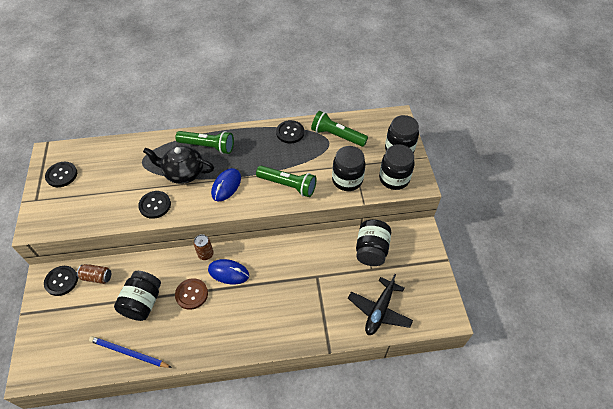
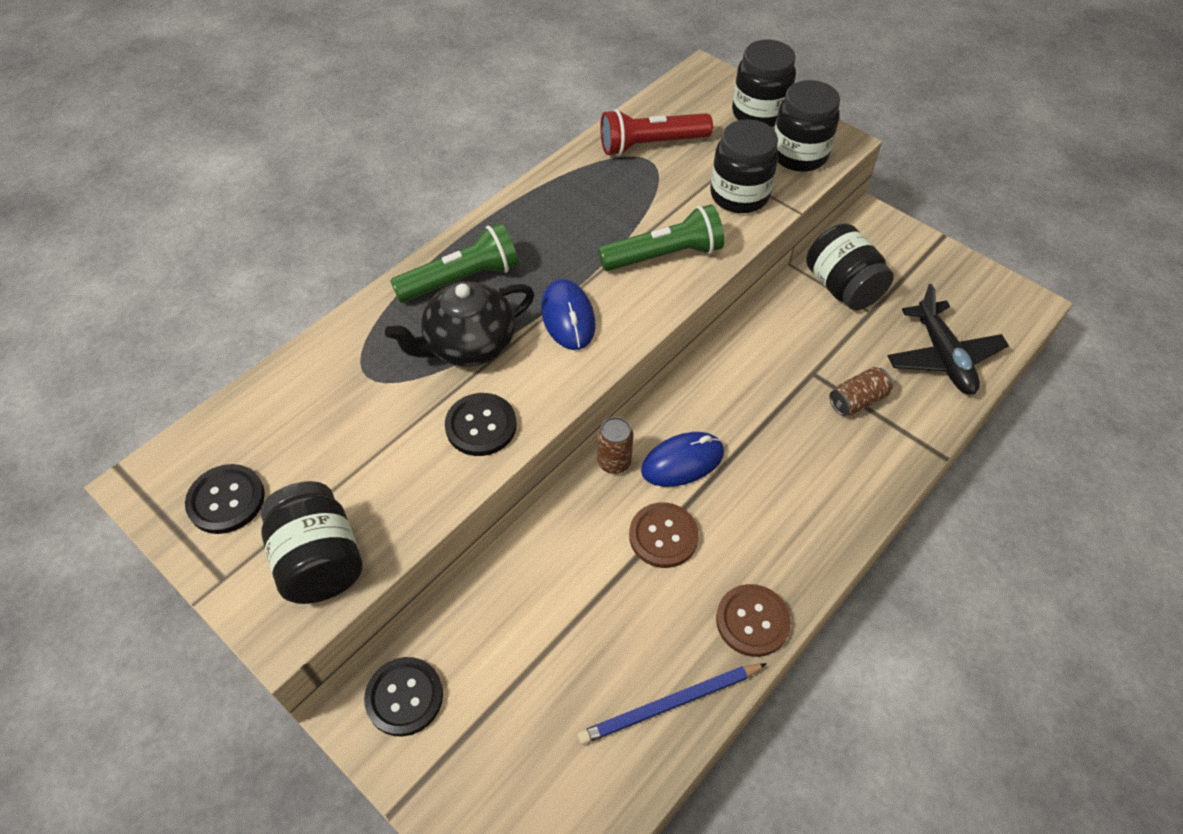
camera: 40 degrees left, 0 degrees up
(97, 277) = (466, 638): brown can -> brown can (857, 400)
(143, 302) = (598, 612): black jar -> black jar (320, 560)
(186, 349) = (752, 621): none -> brown button
(290, 132) = (574, 180): black button -> none
(337, 136) = (651, 145): green flashlight -> red flashlight

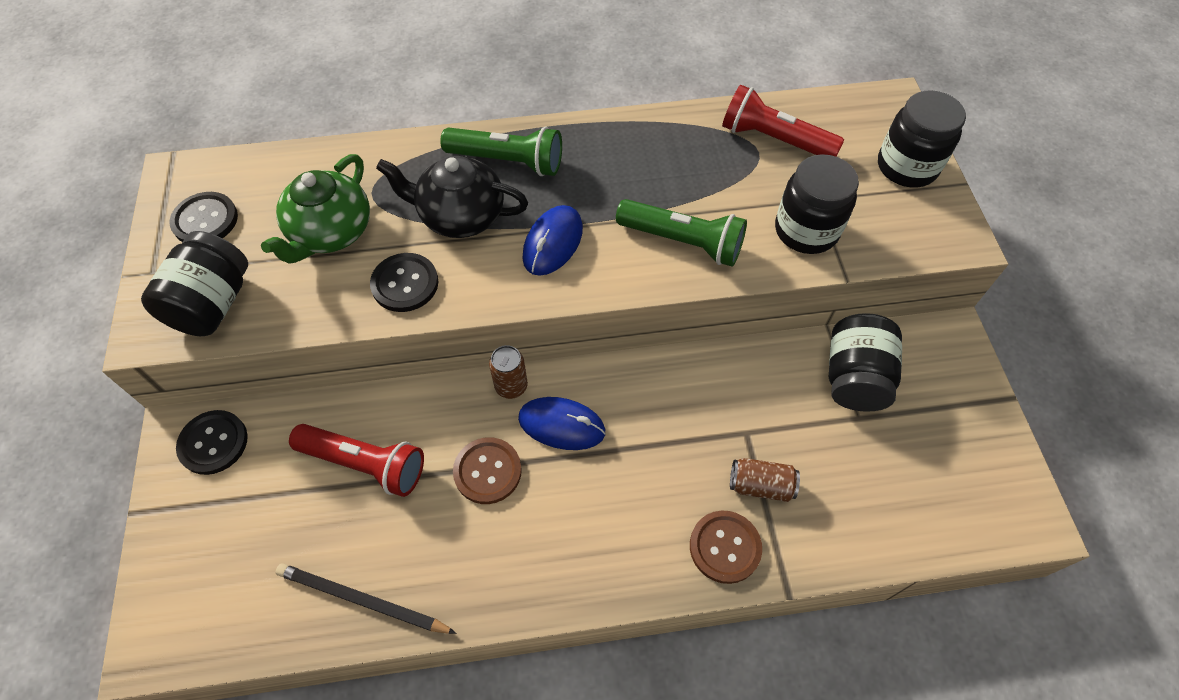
camera: 40 degrees right, 5 degrees up
(366, 430) = (331, 233): none -> green teapot
(560, 607) = (365, 464): none -> red flashlight
(669, 704) = (362, 600): blue pencil -> black pencil
(752, 621) = (483, 592): brown button -> brown button (725, 547)
(799, 155) = (904, 228): black jar -> none
(942, 357) = (886, 507): black plane -> none

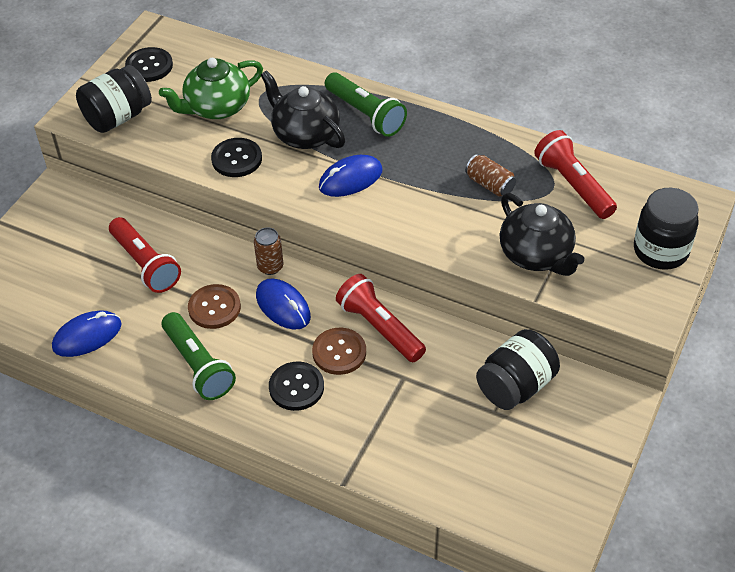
camera: 35 degrees right, 10 degrees down
(213, 443) = (69, 207): black button -> black button (296, 387)
(362, 600) = (87, 336): black pencil -> blue mouse
(679, 391) = (380, 328): none -> red flashlight
(682, 242) = (439, 220): green flashlight -> green flashlight (198, 365)
(725, 547) = (326, 433): brown button -> brown button (339, 352)
(760, 485) = (383, 412): brown can -> brown can (489, 184)
(806, 230) = (536, 255): black jar -> black teapot

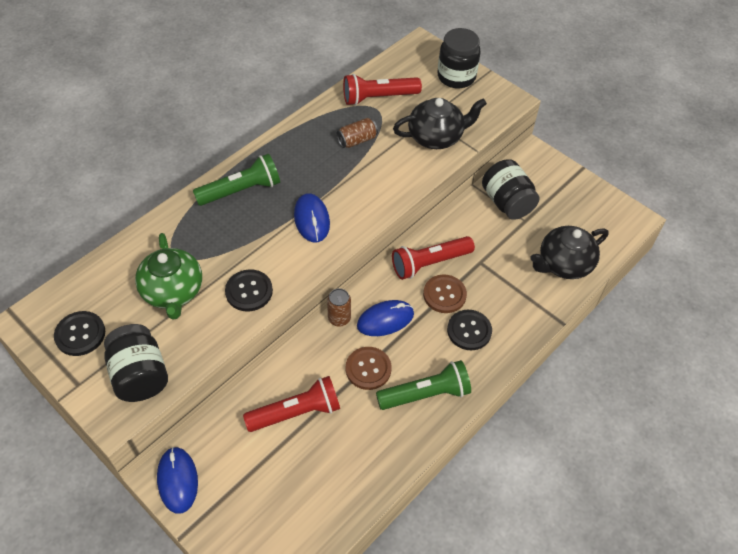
camera: 75 degrees left, 5 degrees up
(87, 336) = (363, 476): blue mouse -> blue mouse (177, 480)
(305, 134) = (244, 236): black teapot -> black teapot (564, 264)

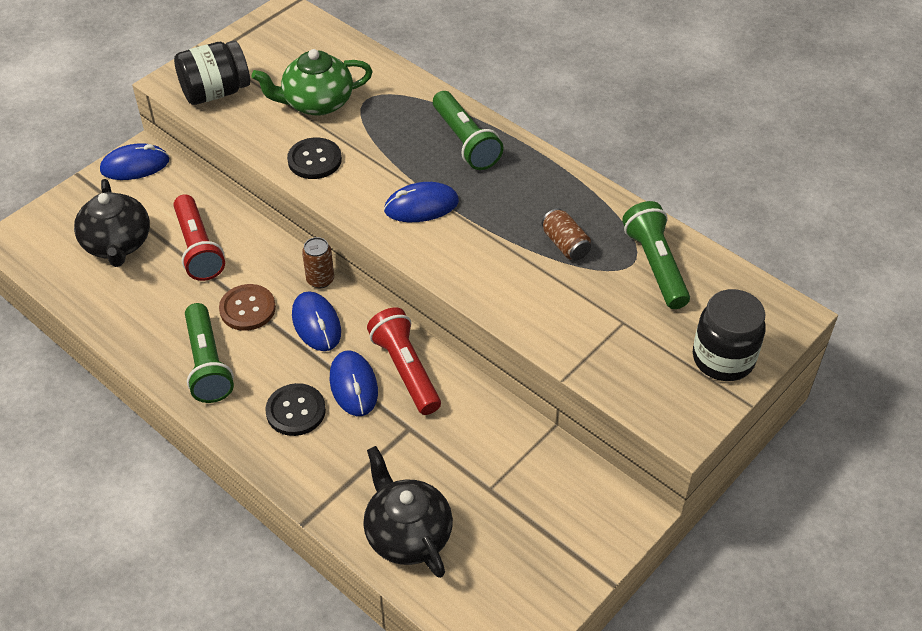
camera: 90 degrees right, 5 degrees down
(80, 334) = (268, 47): black button -> none
(378, 97) = (655, 265): red flashlight -> green flashlight
(436, 137) = (584, 331): black teapot -> black teapot (117, 244)
(444, 295) = (354, 385): brown button -> blue mouse
(507, 202) = (523, 467): black jar -> none

